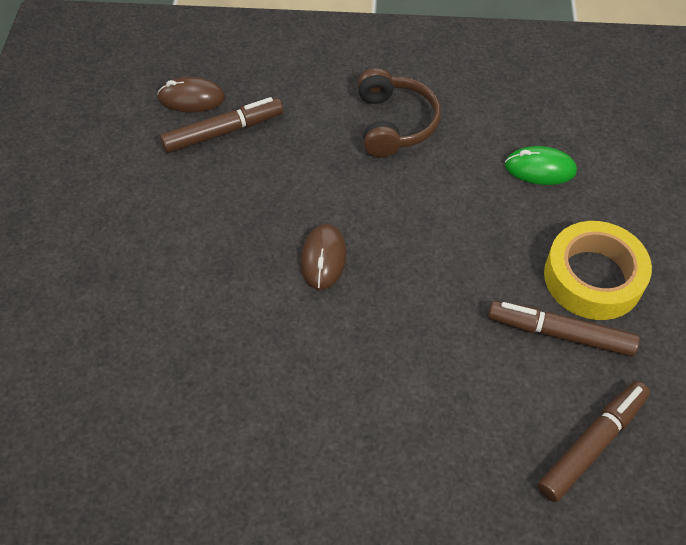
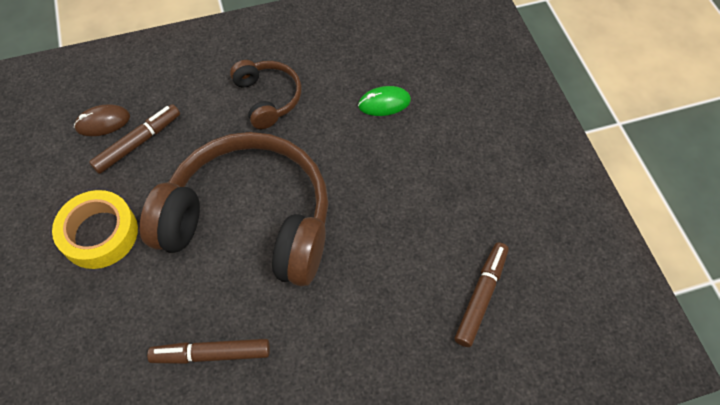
camera: 20 degrees left, 5 degrees up
(323, 258) = (250, 221): brown mouse -> brown headphones
(560, 334) = (435, 223): brown marker -> brown marker (211, 354)
(593, 277) = (445, 174): yellow tape -> yellow tape (100, 234)

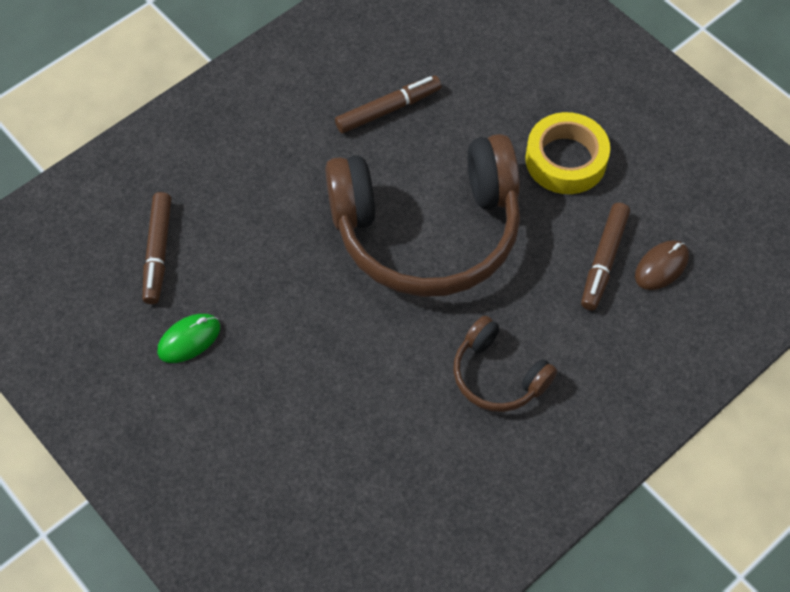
camera: 155 degrees right, 0 degrees up
(384, 103) = (353, 429): green mouse -> green mouse (189, 339)

